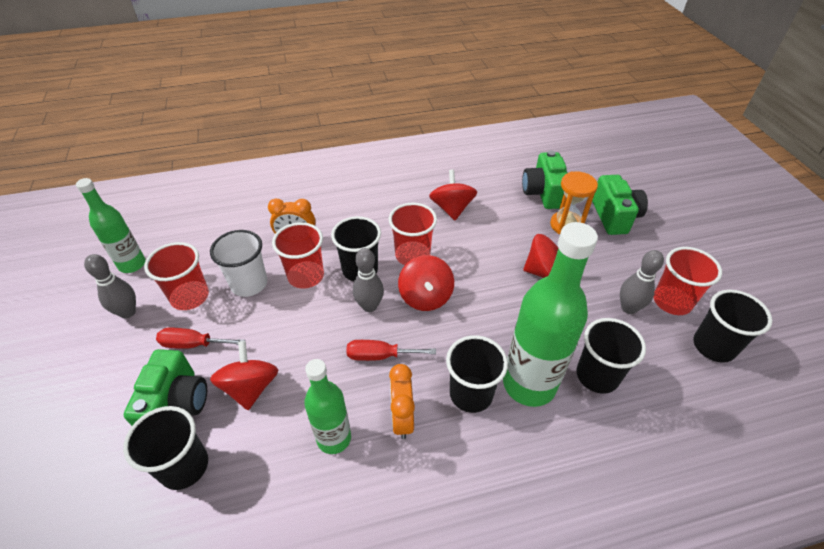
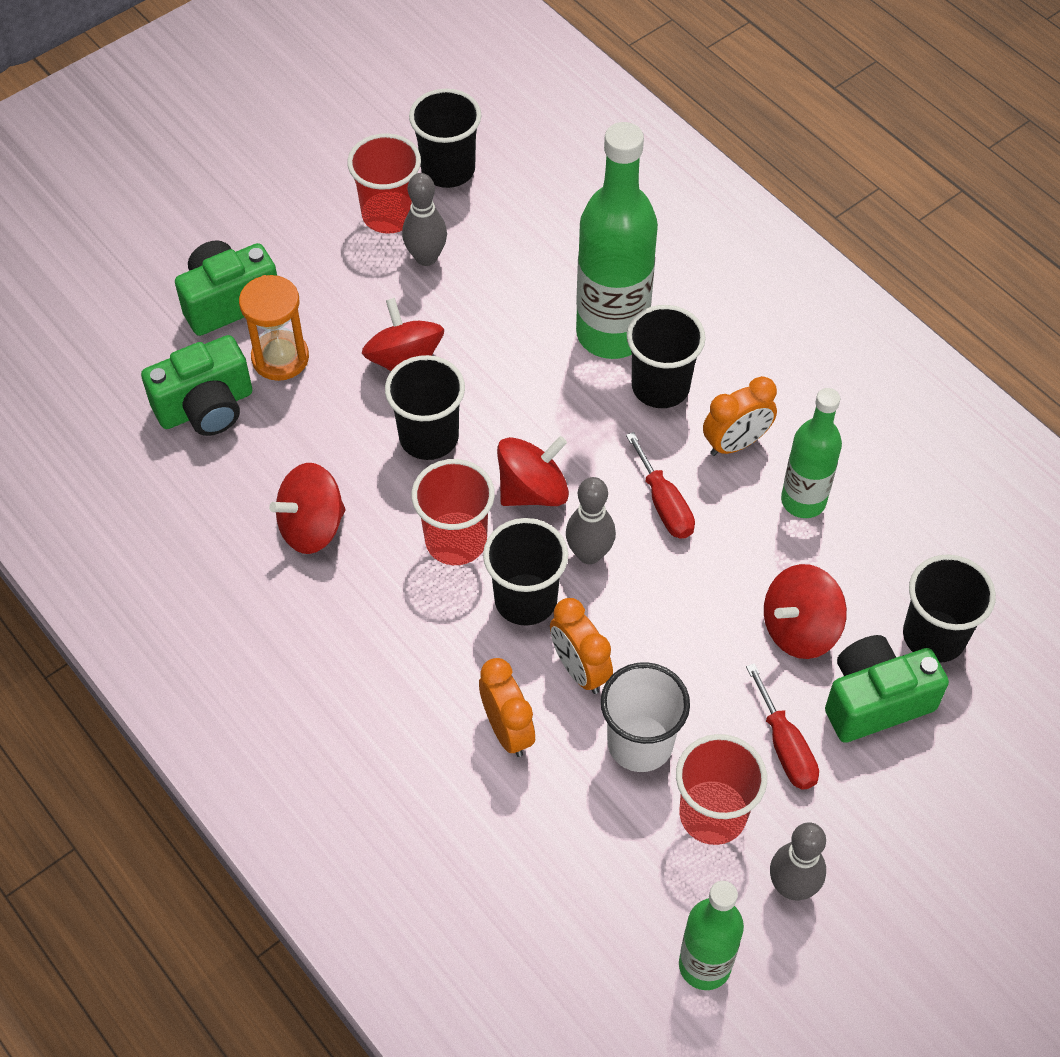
camera: 115 degrees left, 10 degrees up
(306, 276) = (579, 670): red cup -> orange clock
(597, 376) = (559, 272): black cup -> black cup (429, 437)

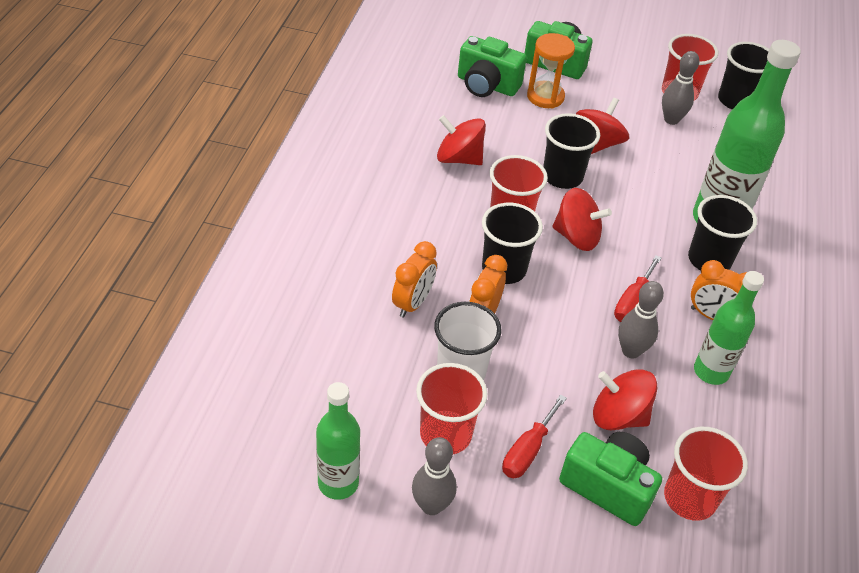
camera: 50 degrees right, 10 degrees down
(589, 554) = (562, 283): grey bowling pin -> grey bowling pin (631, 351)
(934, 636) = (689, 498): black cup -> red cup

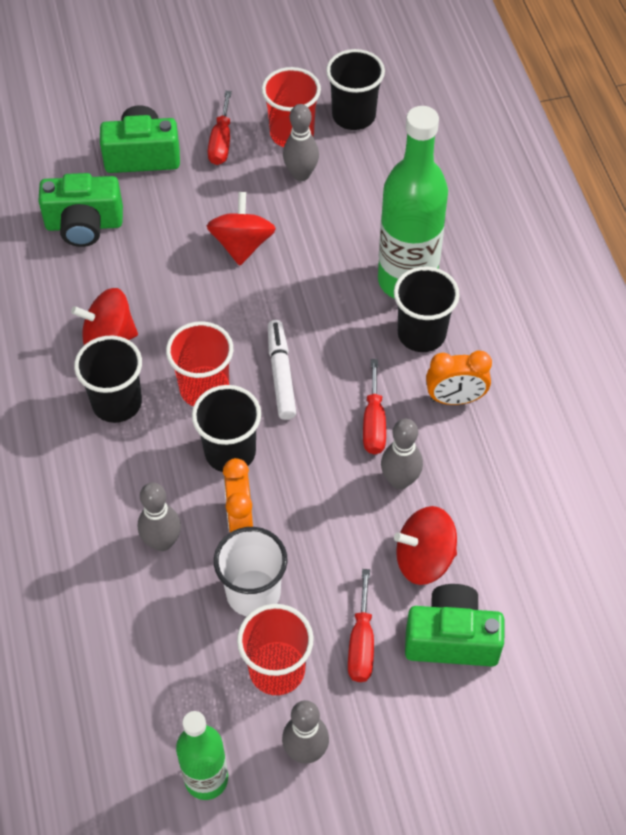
camera: 25 degrees left, 10 degrees up
(413, 303) = (162, 542): orange clock -> grey bowling pin
(545, 97) = (155, 209): orange hourglass -> none
(562, 176) = (228, 306): black cup -> black cup (117, 403)
(576, 237) = (281, 374): red spinning top -> white marker
(621, 77) = (221, 142): none -> red screwdriver
(689, 498) = (527, 608): red cup -> none
(711, 372) = (483, 463): green bottle -> none

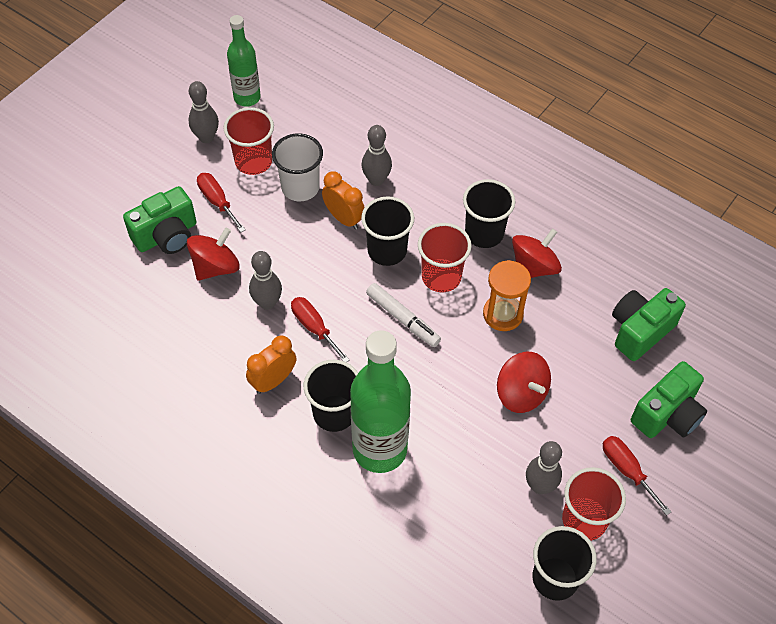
camera: 140 degrees right, 0 degrees up
(185, 317) = (503, 314): none -> orange hourglass

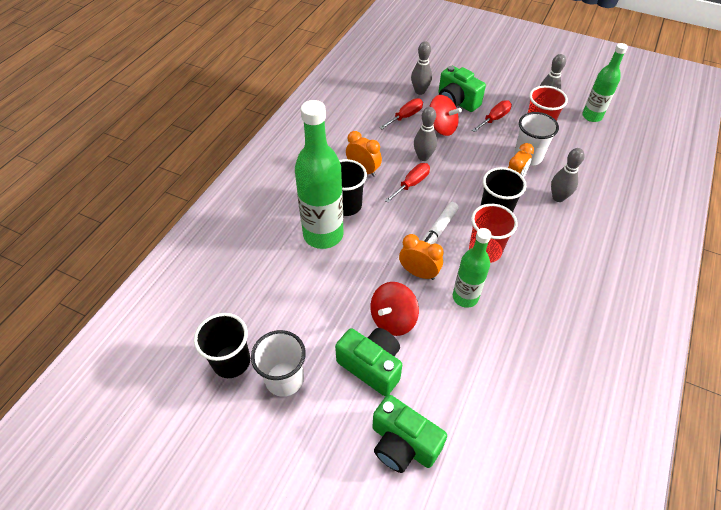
camera: 80 degrees right, 5 degrees down
(461, 353) = (418, 273): none -> orange clock
(484, 233) = (541, 274): black cup -> none
(503, 314) = (465, 297): orange hourglass -> green bottle
(533, 267) = (522, 315): red spinning top -> none
(540, 486) = (310, 342): grey bowling pin -> grey bowling pin (420, 91)
(584, 520) = (284, 379): red cup -> white cup
(627, 470) = (337, 410): red screwdriver -> red screwdriver (405, 116)
(640, 331) = (488, 412): green camera -> green camera (371, 366)

